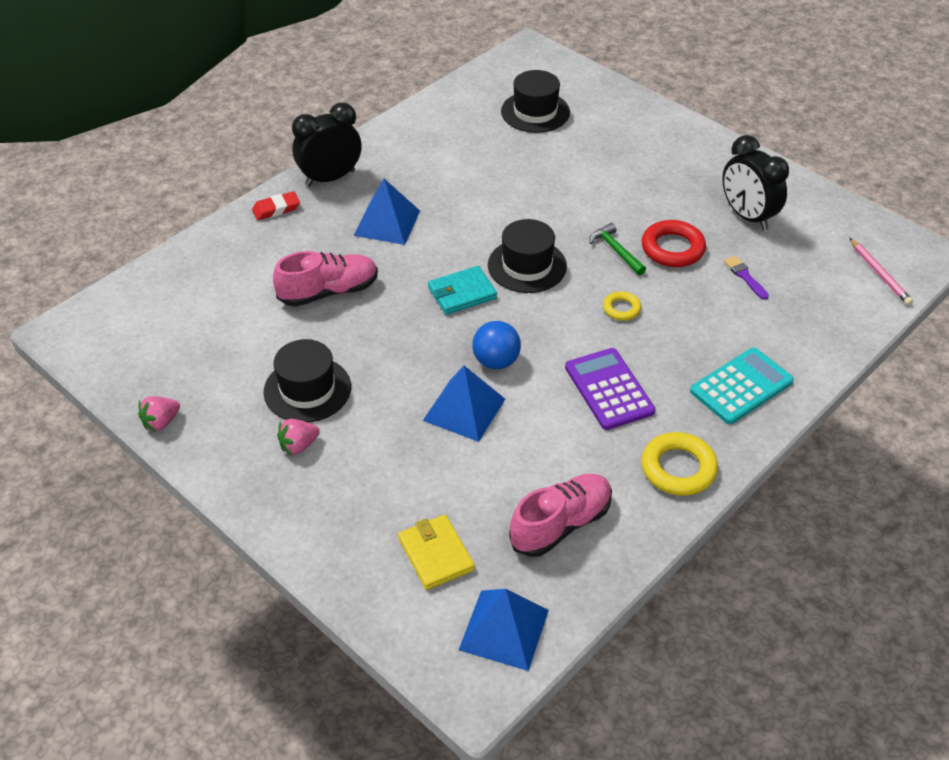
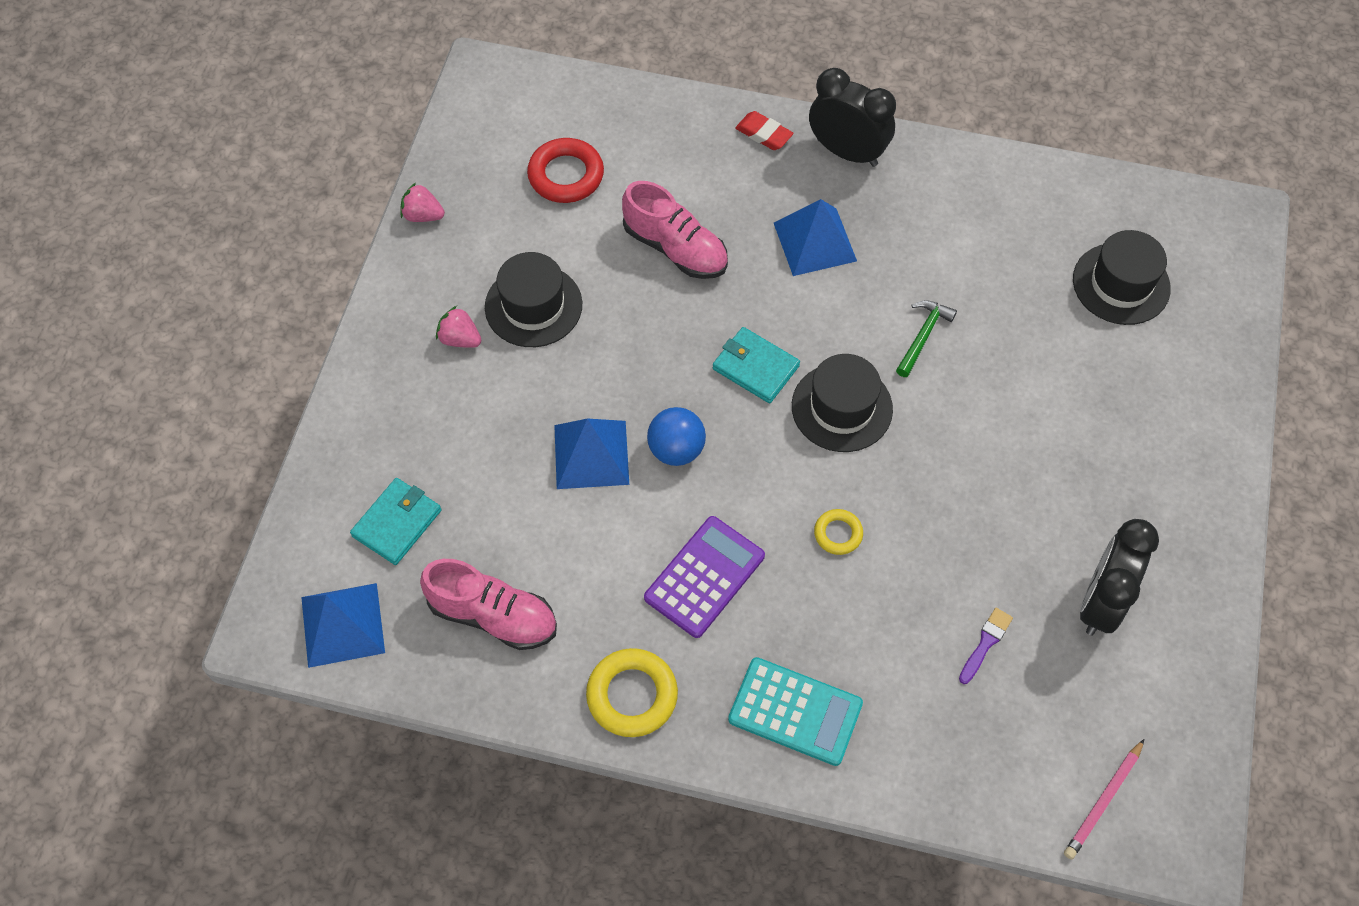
camera: 60 degrees right, 15 degrees up
(436, 554) = (397, 523): yellow wallet -> turquoise wallet
(616, 250) = (932, 485): green hammer -> green hammer (923, 336)
(672, 248) = (979, 543): red ring -> red ring (566, 175)

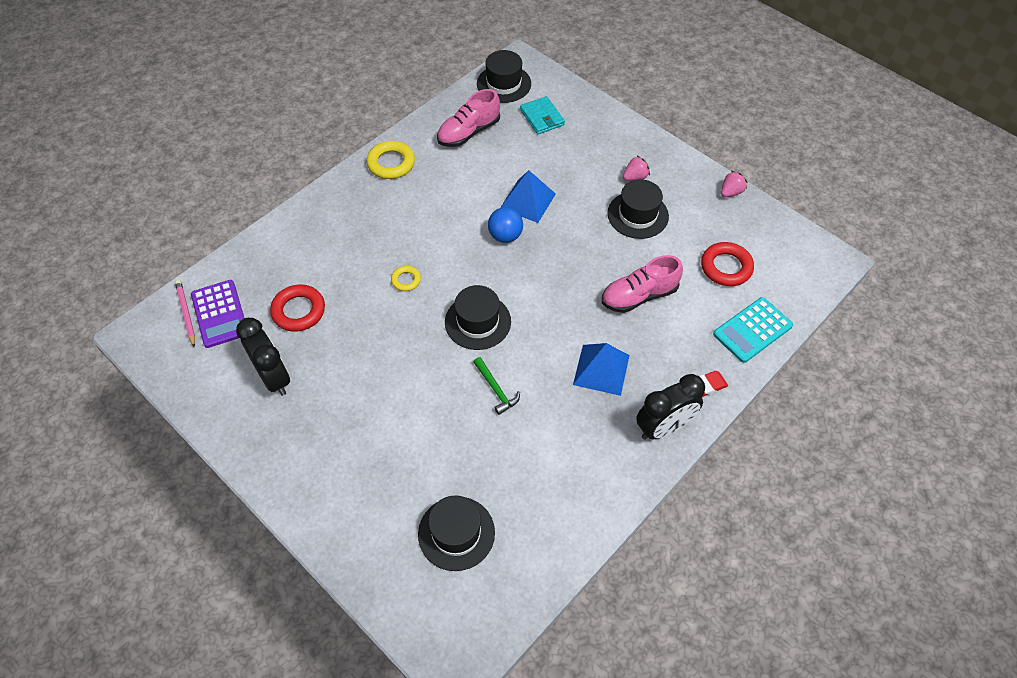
camera: 120 degrees right, 5 degrees down
(342, 625) = (504, 84): blue pyramid -> black hat
(704, 577) = (426, 215): purple calculator -> purple calculator (219, 314)
(755, 367) = (531, 294): turquoise wallet -> none
(795, 712) = (333, 217): turquoise calculator -> turquoise calculator (752, 330)
(985, 643) = (298, 311): purple brush -> red ring

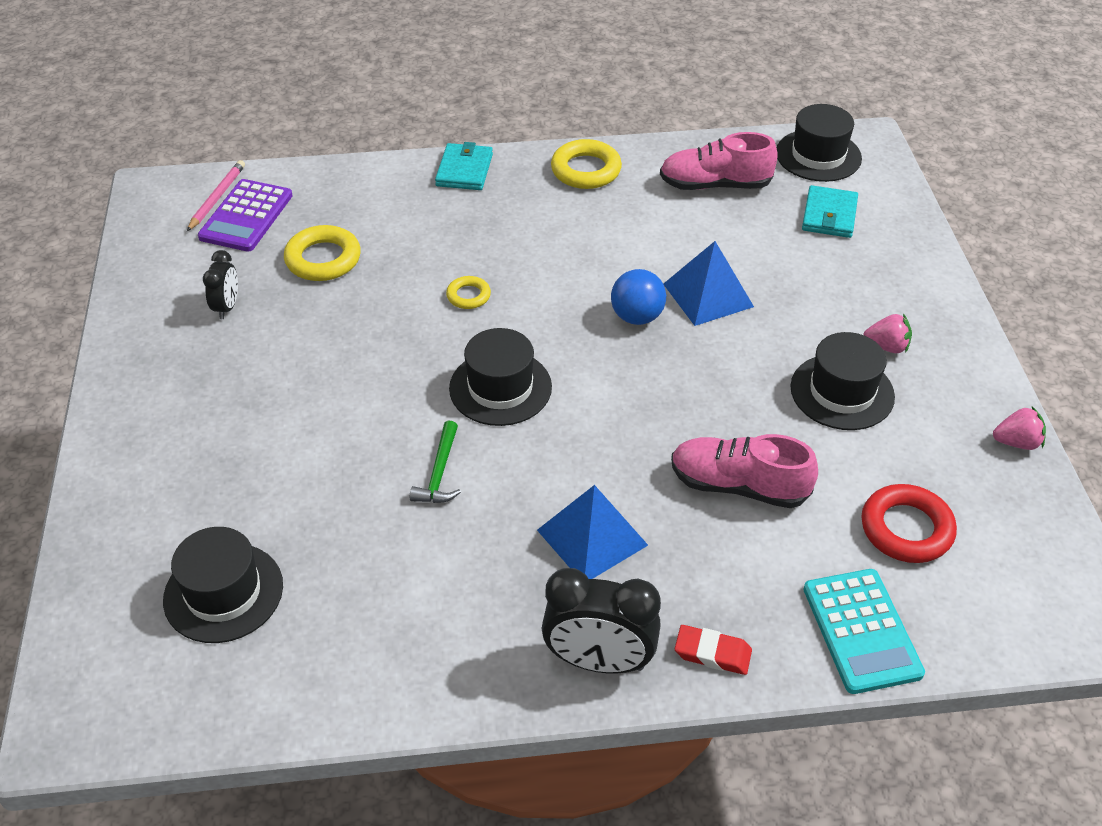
camera: 40 degrees right, 10 degrees down
(274, 377) = (227, 307): black clock -> black clock, size x0.56
(298, 311) = (323, 259): red ring -> yellow ring
(322, 204) = (464, 170): none -> turquoise wallet
(752, 330) = (861, 631): turquoise calculator -> turquoise calculator turned 105 degrees counterclockwise

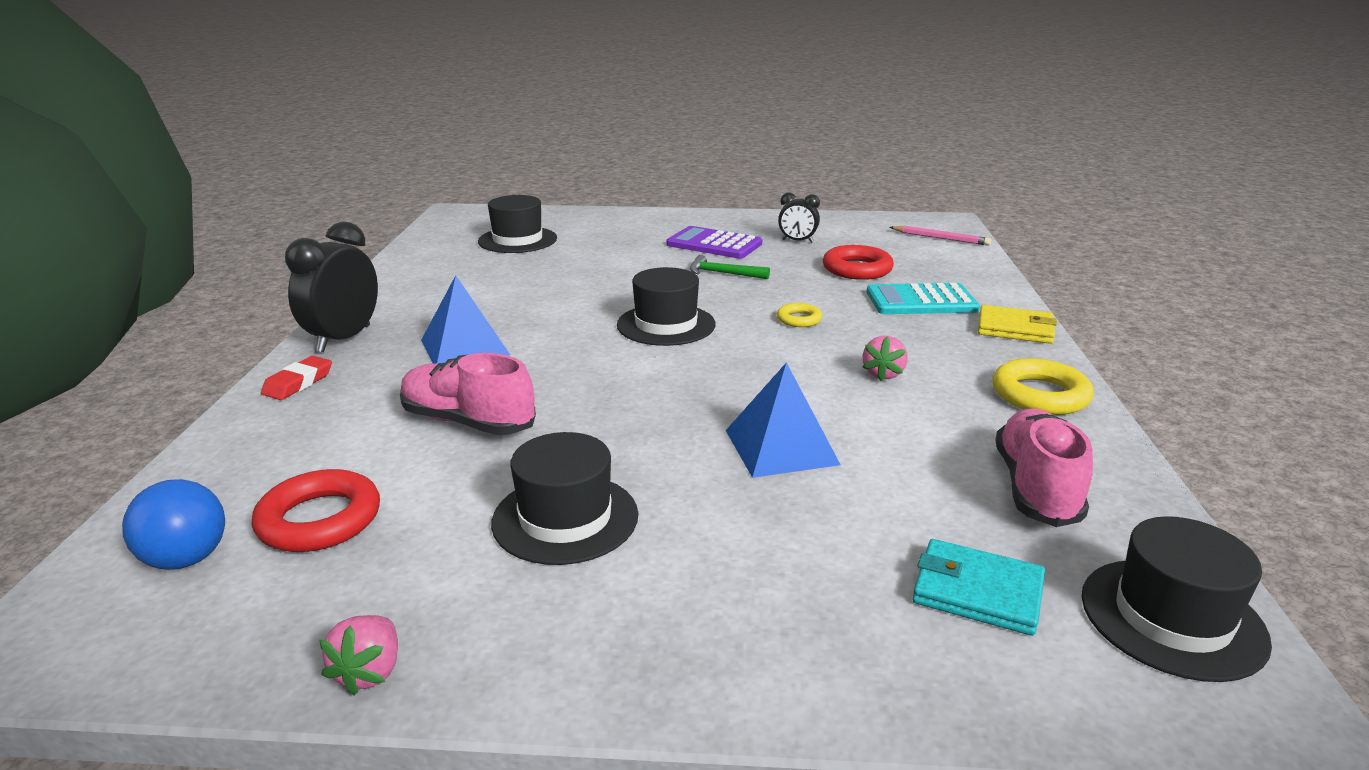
camera: 100 degrees right, 20 degrees down
(246, 216) = (916, 246): purple calculator -> purple calculator (714, 244)
(323, 259) = (857, 269): yellow ring -> red ring
(439, 473) = (578, 298): green hammer -> green hammer (723, 273)
(464, 170) = (1015, 329): turquoise wallet -> yellow wallet
(637, 317) = (749, 397): blue ball -> blue ball (186, 559)
(738, 486) = (468, 422): pink shoe -> pink shoe turned 90 degrees counterclockwise
(861, 631) = (232, 460): turquoise calculator -> turquoise calculator (921, 301)
(886, 347) = (636, 581): pink strawberry -> pink strawberry (883, 374)

